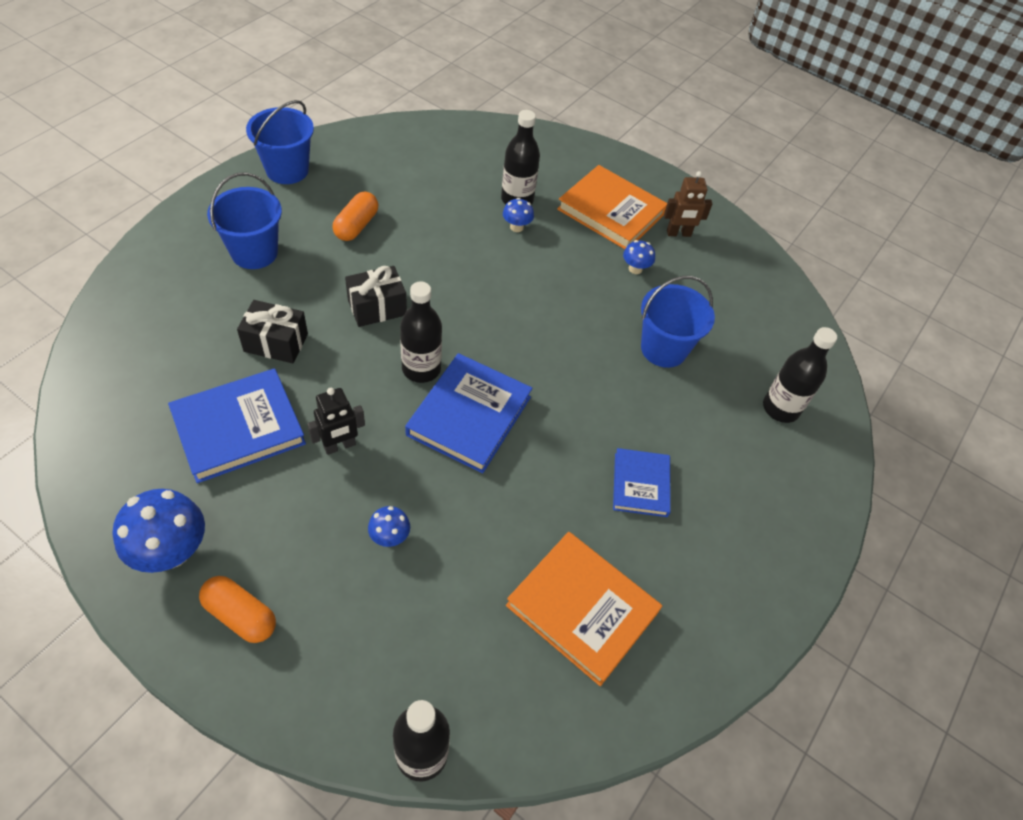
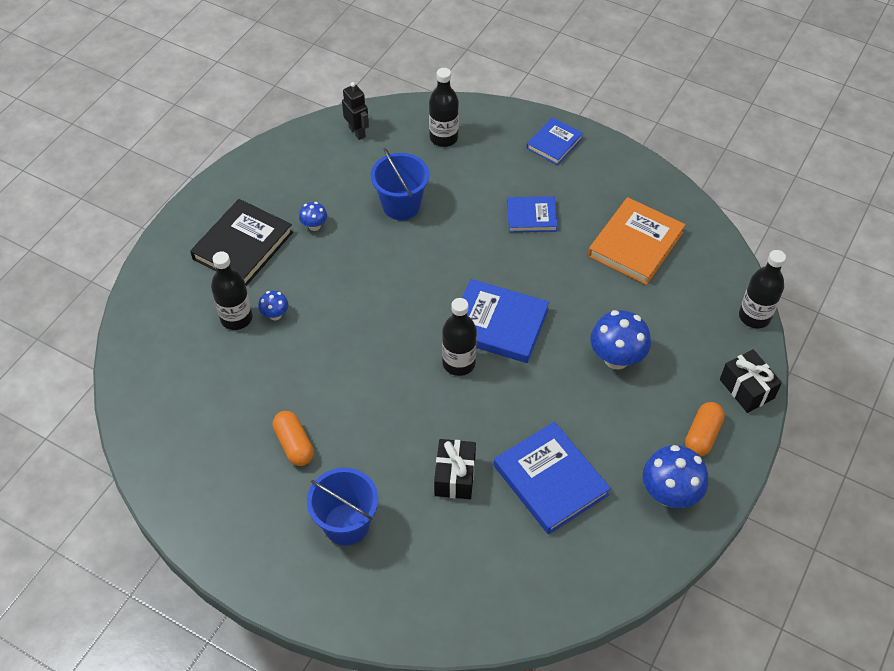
camera: 90 degrees left, 0 degrees up
(287, 170) = (218, 526): blue bucket -> none
(340, 446) = (548, 405): black robot -> black robot (357, 132)
(356, 226) = (294, 444): orange capsule -> orange capsule turned 45 degrees clockwise
(377, 307) = (397, 407): black gift -> black gift (746, 389)
(390, 537) = (616, 358): blue mushroom -> blue mushroom, size x1.94
(611, 211) = (243, 245): orange book -> black book
(678, 233) = (264, 197): brown robot -> none
(780, 540) = (554, 143): none -> blue book

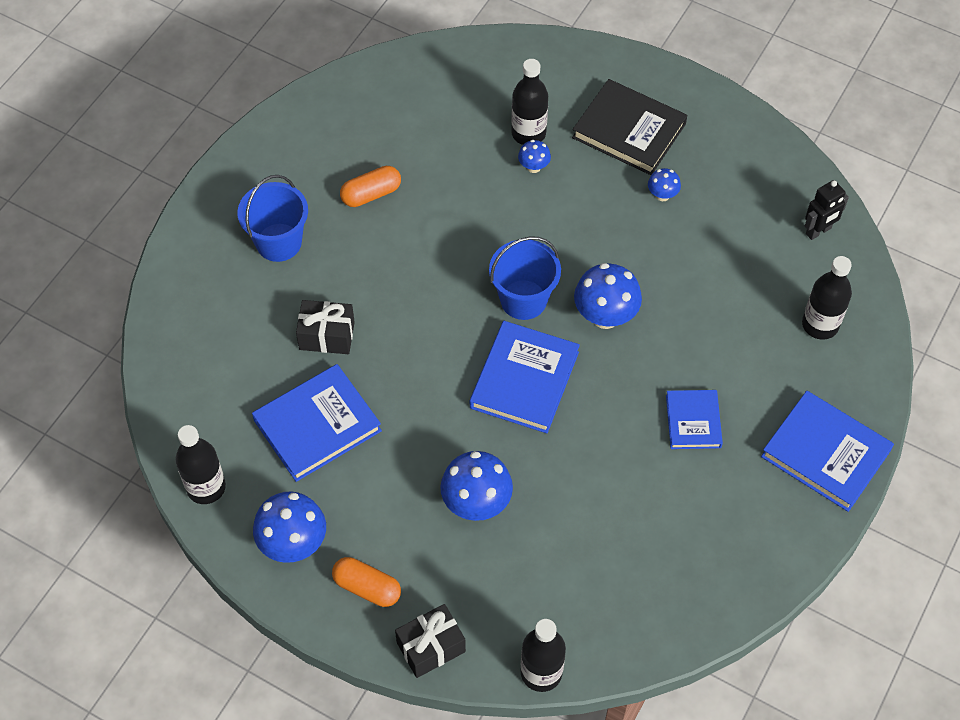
camera: 90 degrees right, 5 degrees up
(401, 205) = (700, 280): blue bucket -> blue bucket (523, 299)
(435, 268) = (605, 316): none -> blue mushroom
(459, 363) = (470, 340): black bottle -> black bottle (206, 487)
(554, 143) = (825, 453): blue book -> blue book, size x1.64
(635, 244) = (655, 540): orange book -> none

